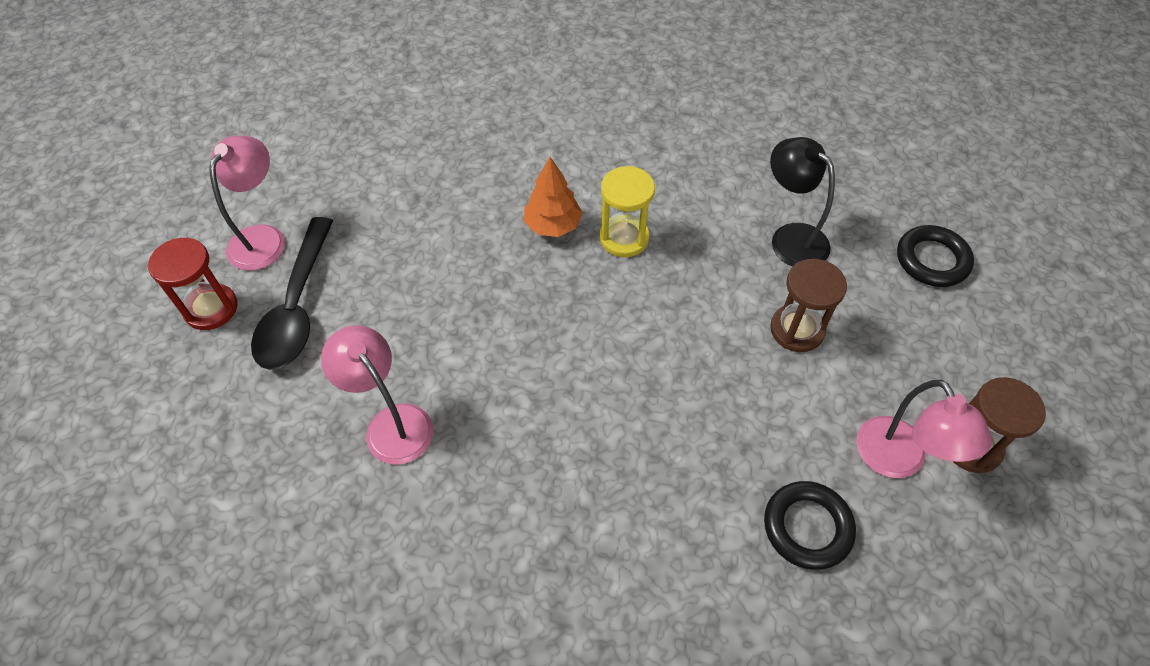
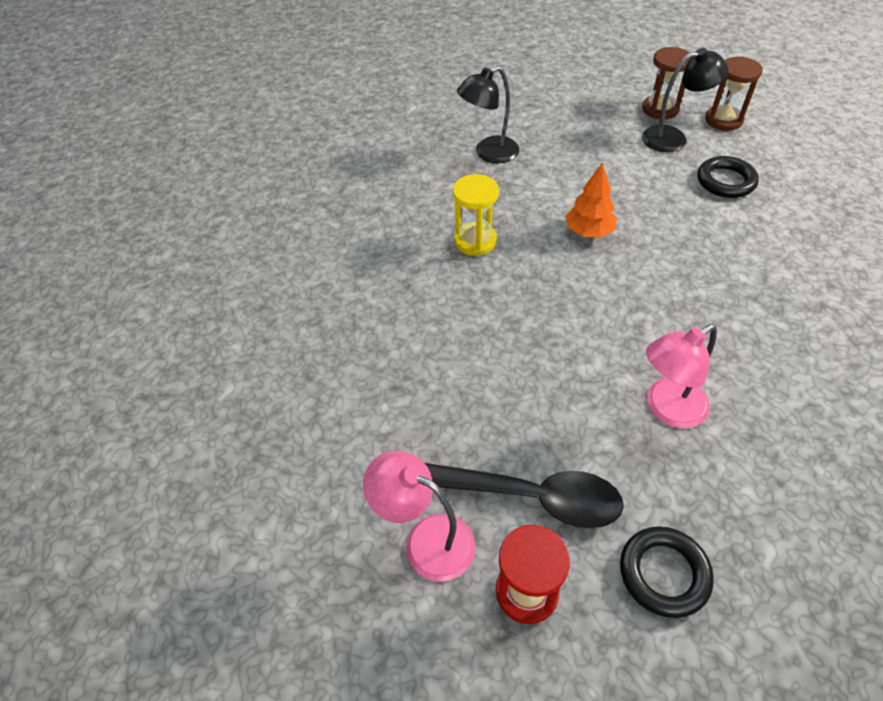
camera: 80 degrees left, 5 degrees down
(553, 225) = (453, 284): orange tree -> orange tree (588, 231)
(797, 330) = (572, 163): brown hourglass -> brown hourglass (723, 120)
(898, 461) = (673, 138): pink lamp -> black lamp
(932, 260) = (517, 97): black ring -> black ring (664, 573)

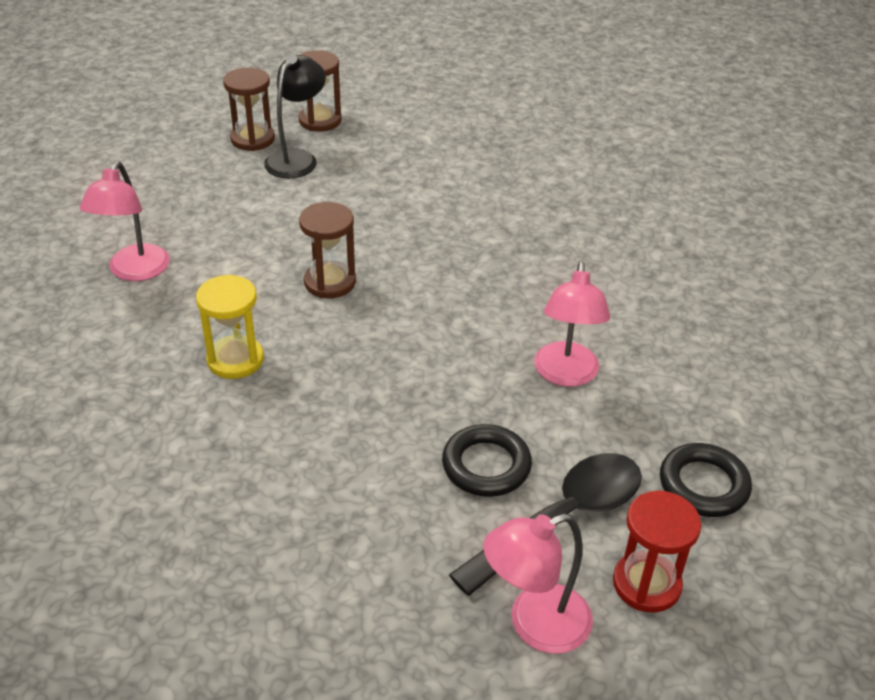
camera: 55 degrees left, 10 degrees down
(488, 153) = (134, 271): black lamp -> pink lamp
(588, 231) = (330, 282): orange tree -> brown hourglass
(725, 181) = (386, 172): black ring -> black ring (486, 465)

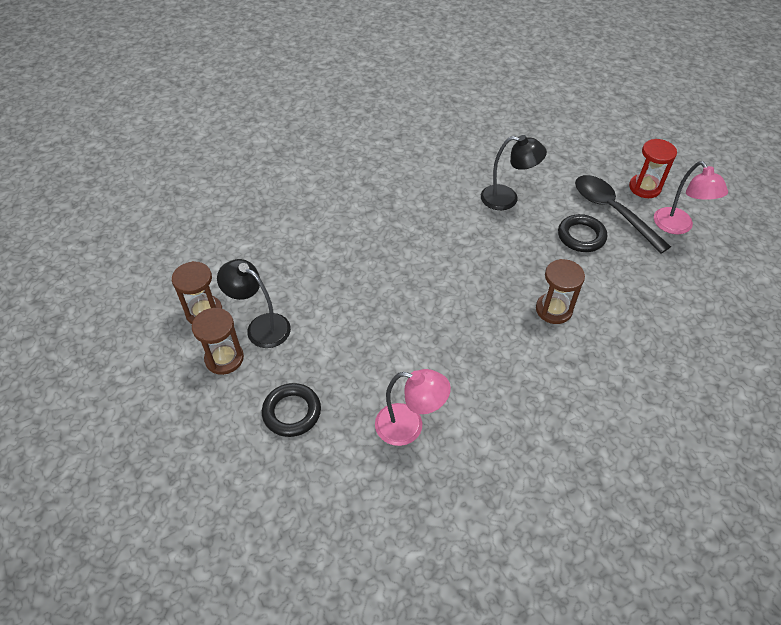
camera: 85 degrees left, 10 degrees up
(235, 360) = (506, 353): yellow hourglass -> none
(330, 282) = (423, 304): brown hourglass -> brown hourglass (553, 310)
(566, 375) = (507, 199): pink lamp -> black lamp
(703, 485) = (580, 160): black ring -> black ring (292, 412)

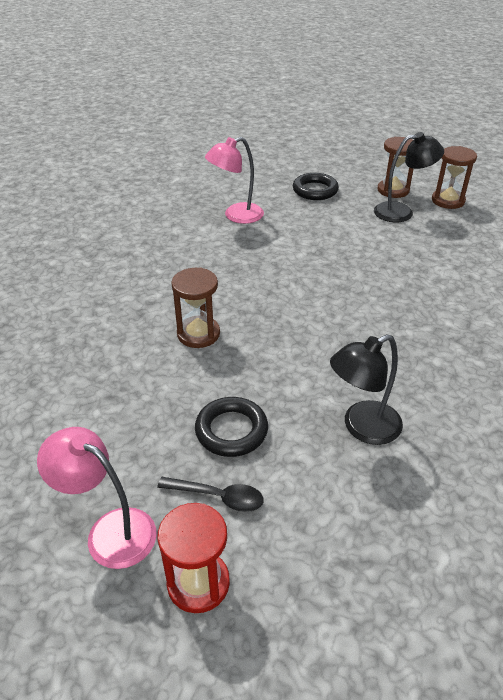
camera: 140 degrees right, 10 degrees down
(613, 212) = (217, 497): black spoon -> black spoon, size x0.54

